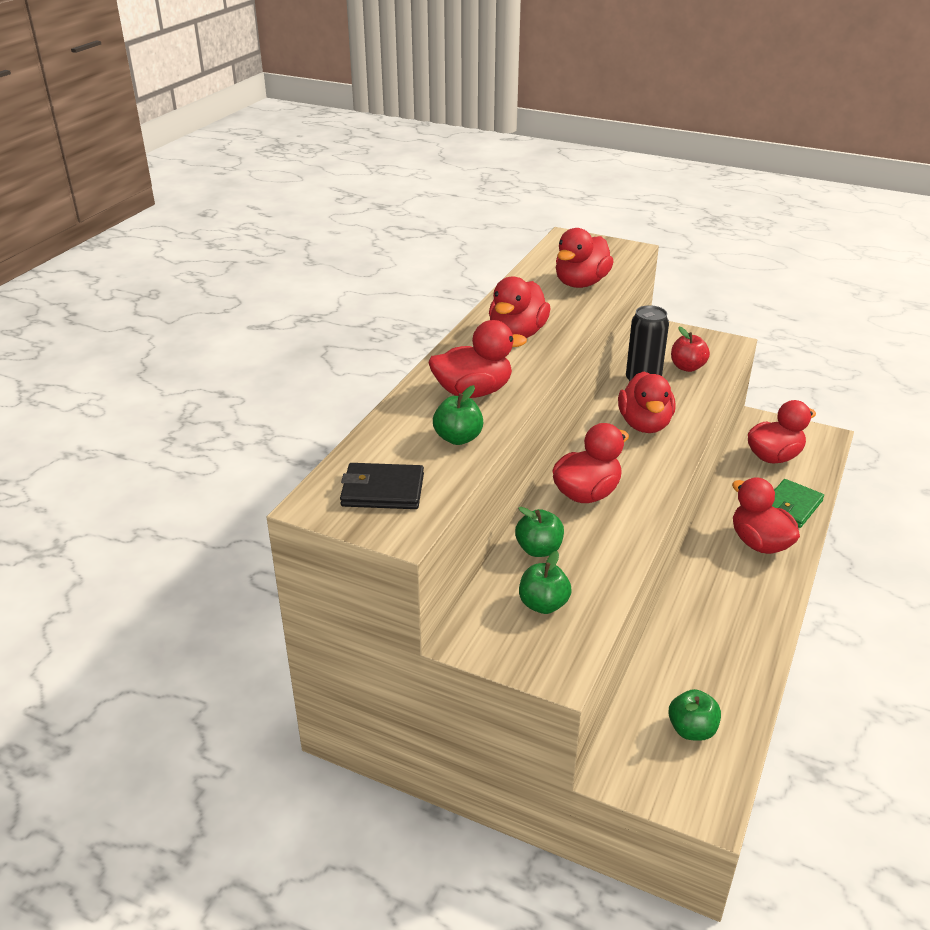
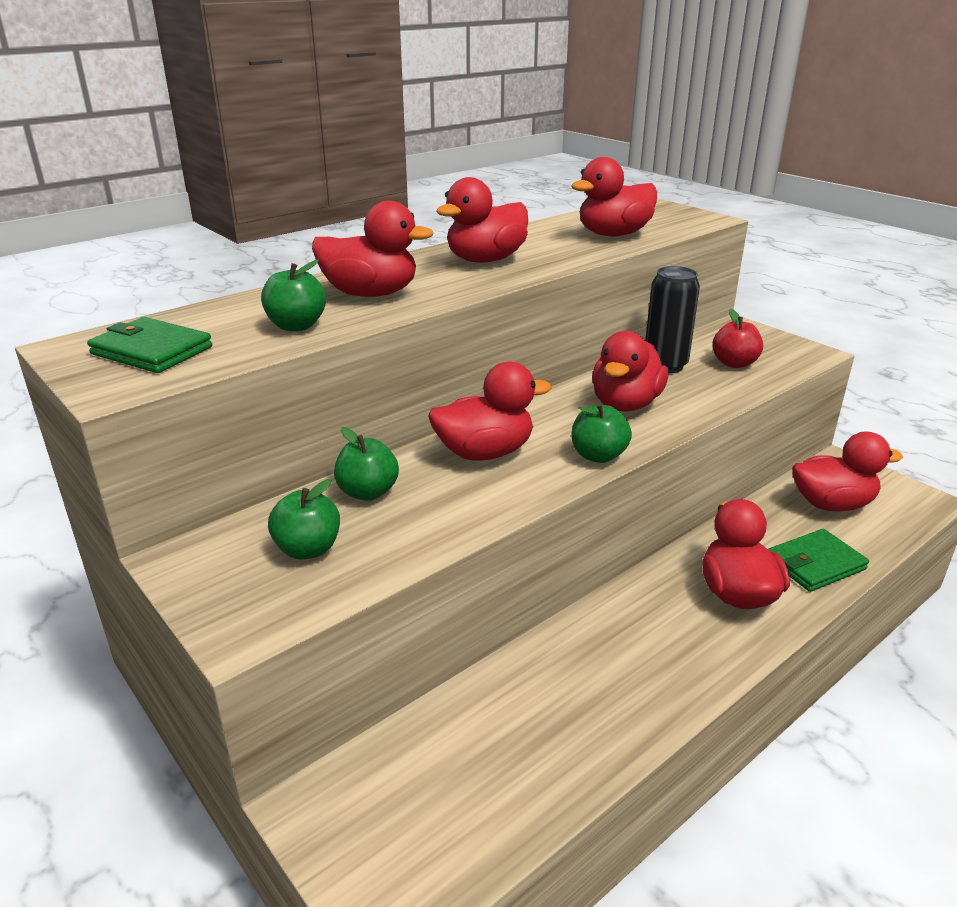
camera: 25 degrees right, 5 degrees down
(382, 490) = (152, 350): black wallet -> green wallet
(691, 730) = (456, 791): green apple -> green apple (598, 456)

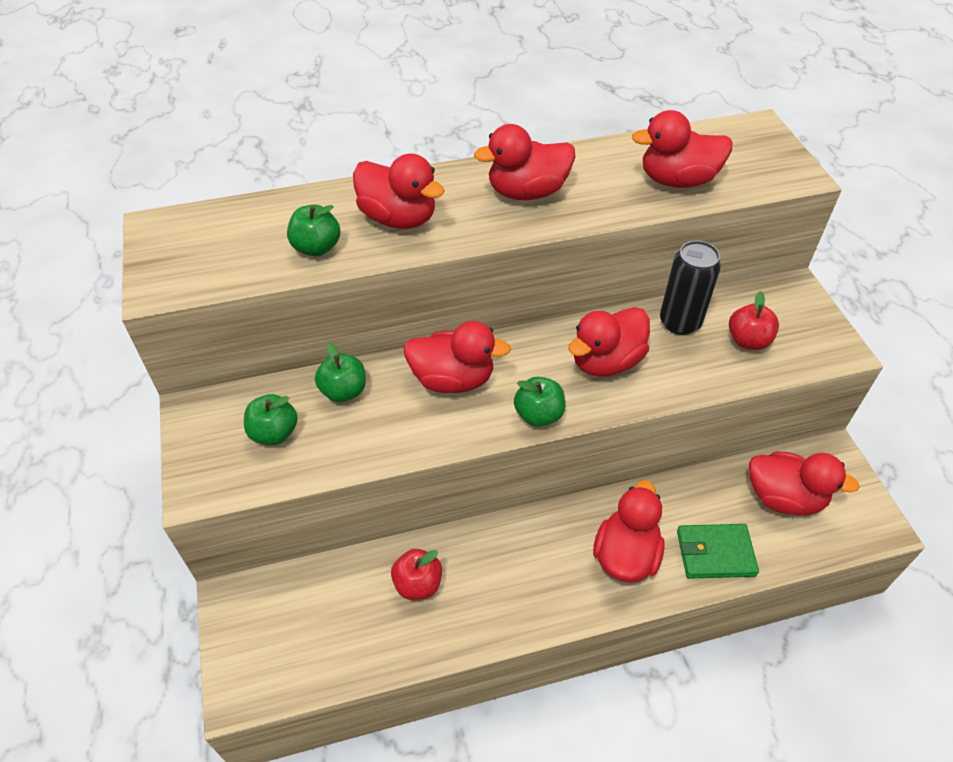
camera: 25 degrees right, 20 degrees up
(152, 350) = (203, 248): green wallet -> none
(542, 698) = (418, 584): none -> red apple

